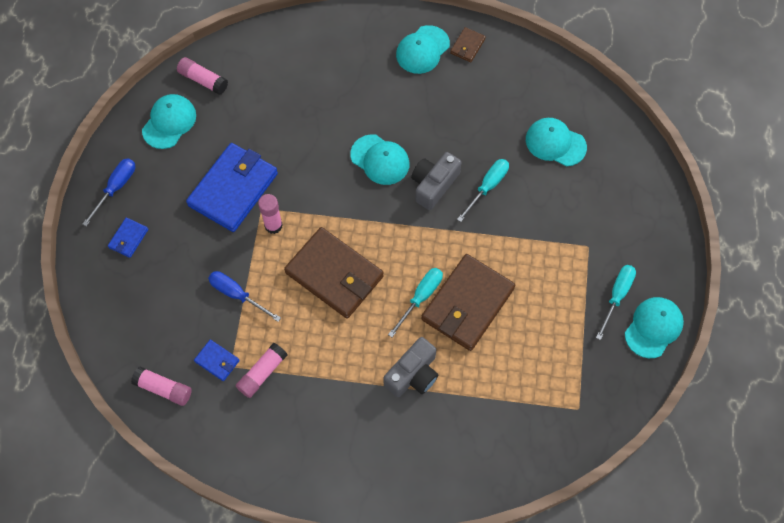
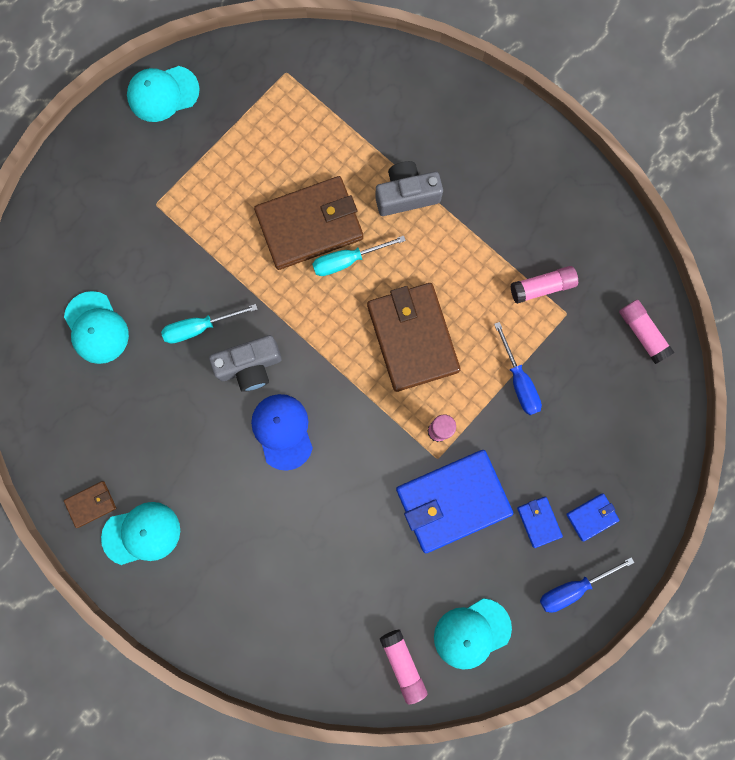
camera: 145 degrees left, 15 degrees up
(217, 361) = (577, 326): blue wallet -> blue wallet (538, 521)
(380, 160) = (282, 431): turquoise cap -> blue cap
(617, 296) = (170, 142): turquoise screwdriver -> none

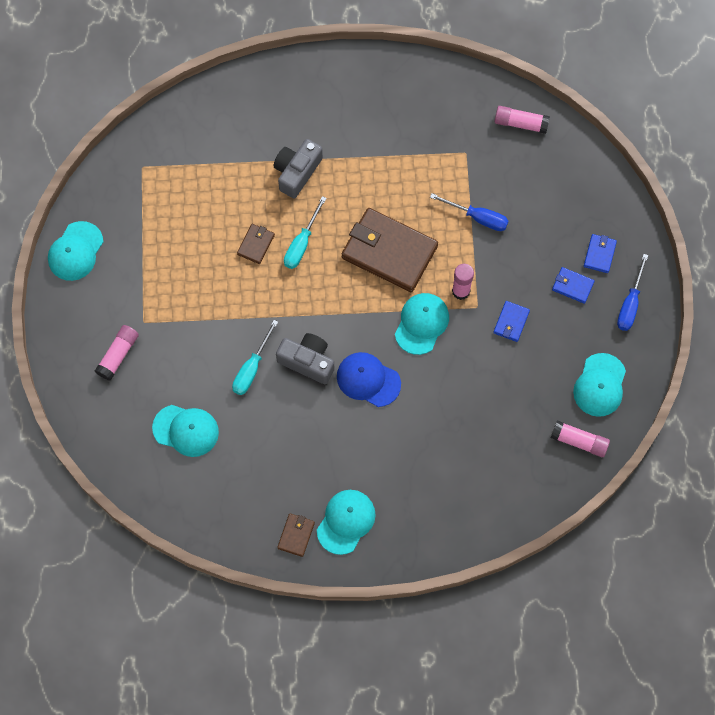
camera: 45 degrees left, 10 degrees down
(250, 366) = (307, 361): grey camera -> grey camera turned 90 degrees counterclockwise
(310, 225) = (256, 244): brown wallet -> brown wallet, size x0.44
(376, 427) = (421, 324): none -> turquoise cap
(452, 500) = (511, 322): blue wallet -> blue wallet, size x0.44
(542, 287) = (435, 151): pink glue stick -> pink glue stick (118, 355)

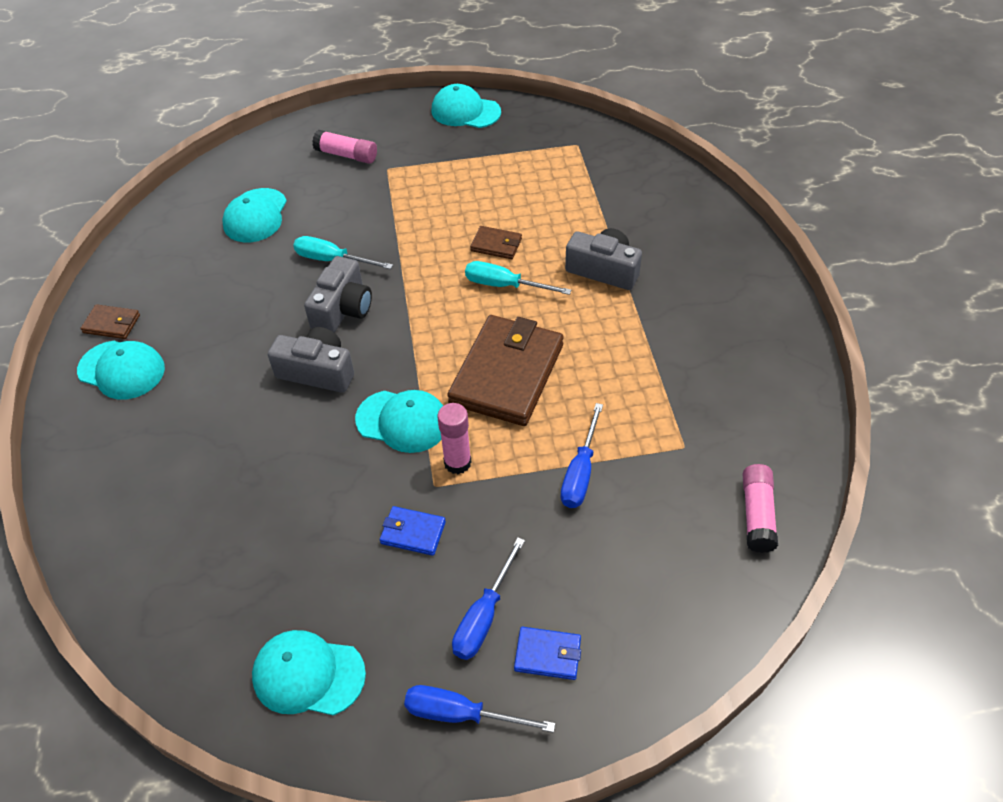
camera: 85 degrees right, 20 degrees down
(368, 380) = (317, 371): blue cap -> grey camera
(572, 286) = (484, 616): blue wallet -> blue screwdriver
(579, 441) = (210, 650): pink glue stick -> none

